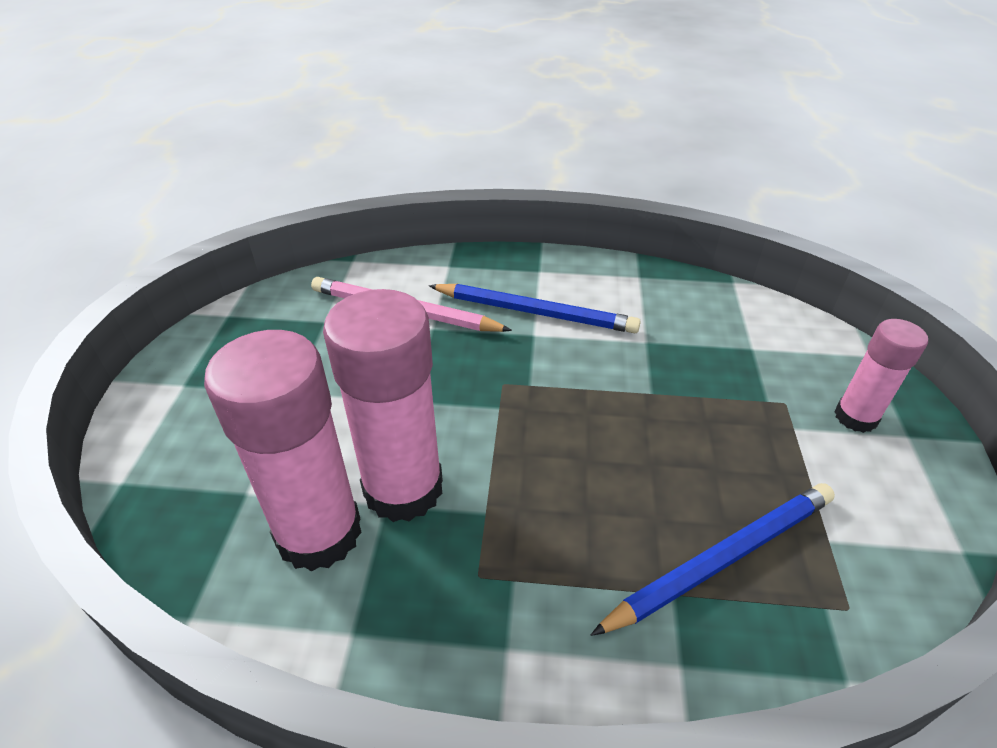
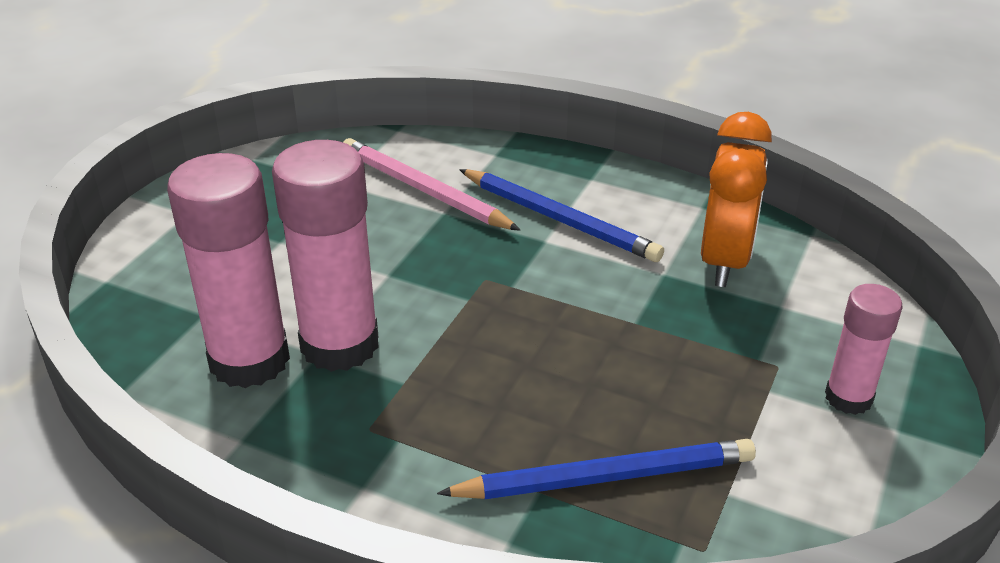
camera: 20 degrees right, 5 degrees down
(686, 319) = (724, 261): none -> orange clock

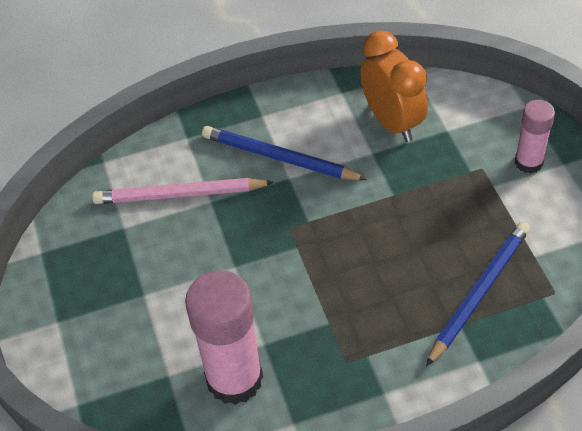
camera: 40 degrees left, 15 degrees up
(339, 344) = (268, 329): pink glue stick -> none
(559, 219) = (279, 157): blue pencil -> blue pencil turned 150 degrees counterclockwise

